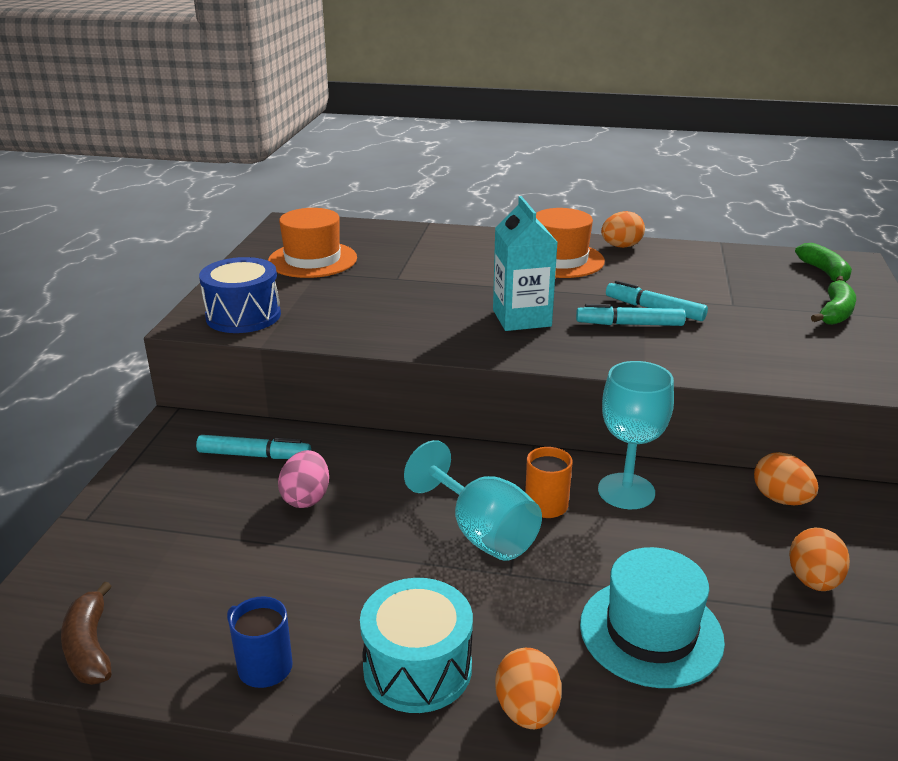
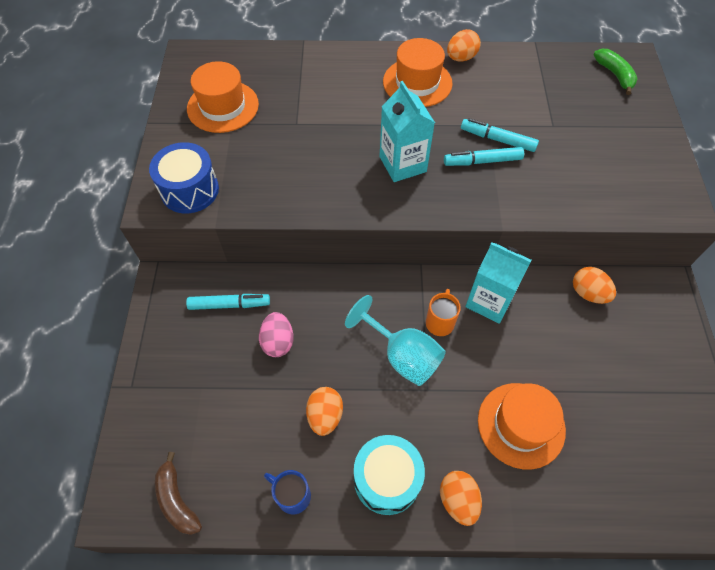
camera: 10 degrees left, 30 degrees up
(626, 491) = (489, 301): turquoise goblet -> turquoise carton
(651, 632) = (521, 425): turquoise hat -> orange hat
(813, 581) = (613, 364): orange egg -> orange egg (325, 415)
(835, 313) = (626, 127): green banana -> none

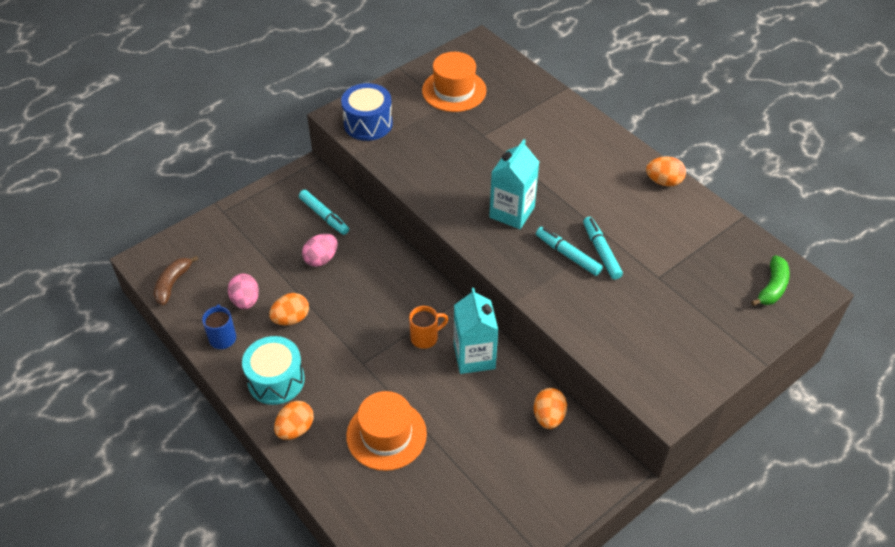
camera: 50 degrees right, 10 degrees down
(266, 442) = (246, 301): none -> pink egg
(402, 355) = (376, 332): turquoise goblet -> none
(417, 82) = (603, 172): orange hat -> none

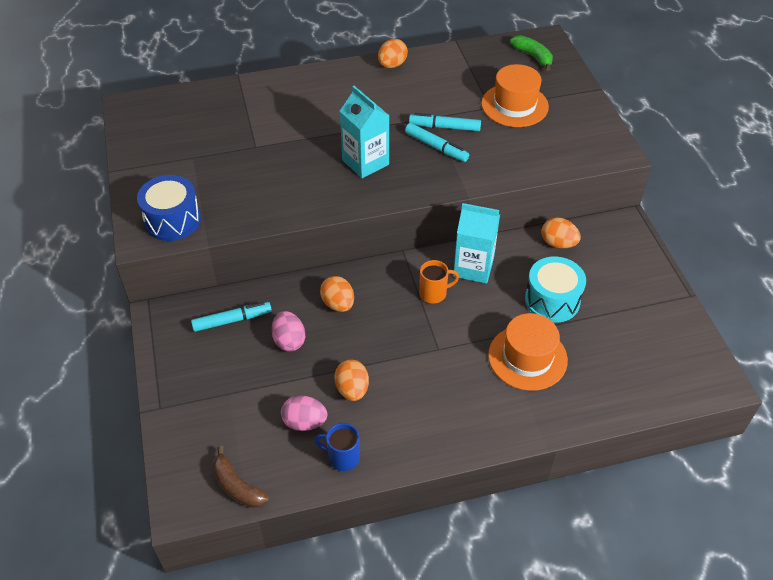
camera: 65 degrees left, 0 degrees up
(276, 380) = (423, 425): turquoise drum -> turquoise drum (552, 300)
(295, 429) = (489, 426): orange egg -> orange egg (338, 304)
(425, 337) = (434, 293): orange mug -> orange mug turned 75 degrees clockwise
(454, 90) = (179, 144): orange hat -> orange hat (514, 105)
(568, 255) = (436, 147): turquoise marker -> turquoise marker turned 120 degrees counterclockwise

